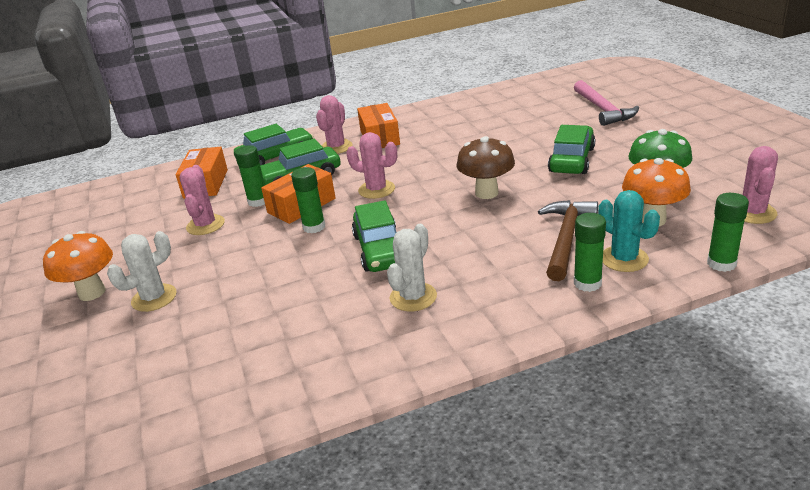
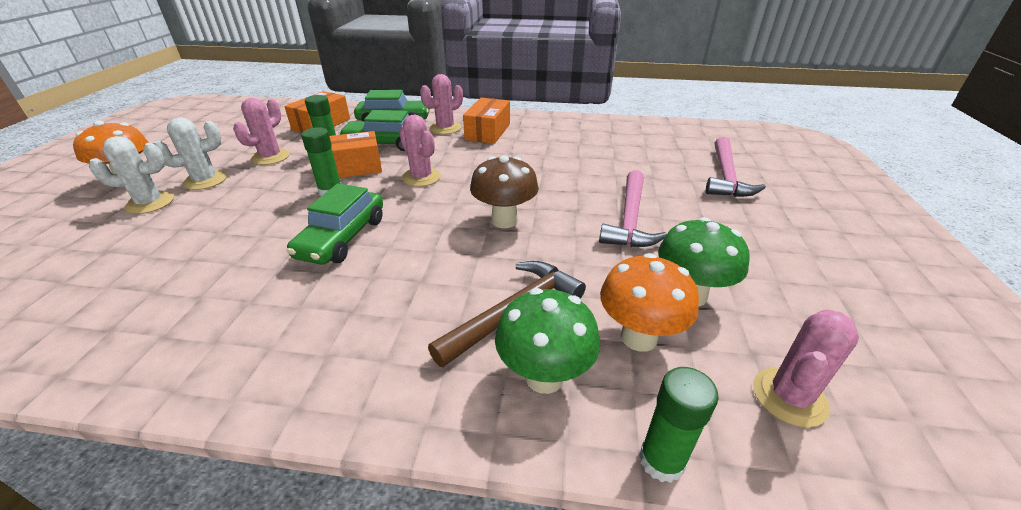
camera: 25 degrees right, 5 degrees up
(413, 297) = (294, 304): white cactus -> white cactus (205, 180)
(571, 160) = (630, 219): green car -> pink hammer
(587, 283) = (464, 388): green glue stick -> none
(624, 259) = (544, 377): turquoise cactus -> green mushroom

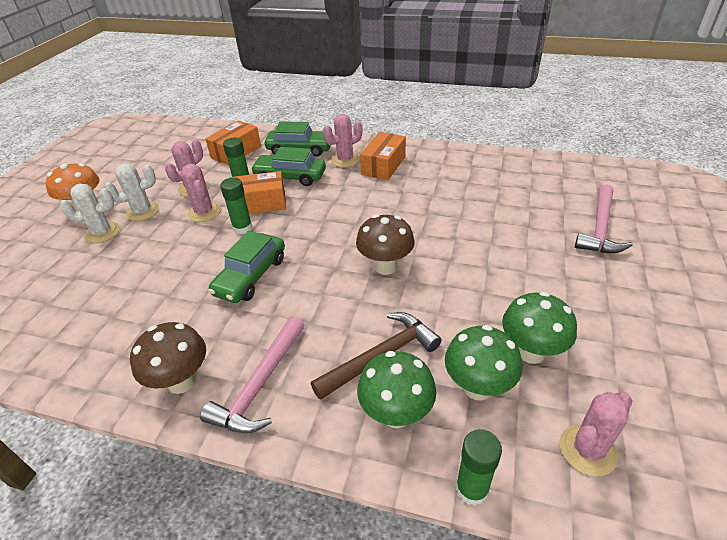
camera: 10 degrees right, 5 degrees up
(248, 362) = (181, 381): none -> brown mushroom
(421, 177) = (319, 216): pink cactus -> pink cactus (204, 212)
(630, 219) = (496, 272): pink hammer -> pink hammer (260, 385)
(638, 337) = (477, 387): orange mushroom -> green mushroom

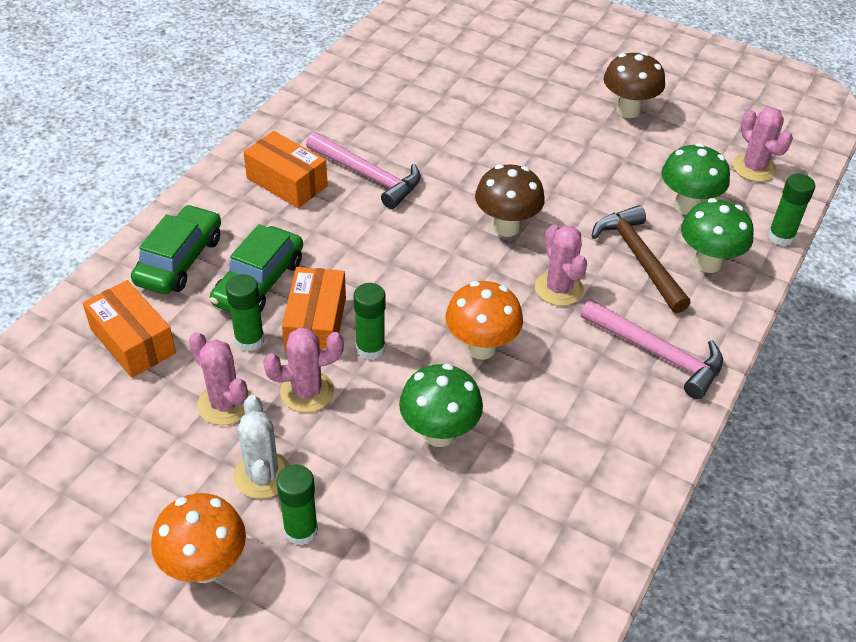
camera: 80 degrees left, 5 degrees up
(102, 233) = (301, 530): white cactus -> green glue stick
(181, 381) = (641, 420): brown mushroom -> brown mushroom (628, 110)
(251, 276) = (481, 347): green car -> orange mushroom
(345, 160) = (247, 216): pink cactus -> pink cactus (559, 288)
(531, 352) = (654, 163): green mushroom -> green mushroom (439, 433)
(600, 228) = (502, 63): pink hammer -> pink hammer (368, 176)

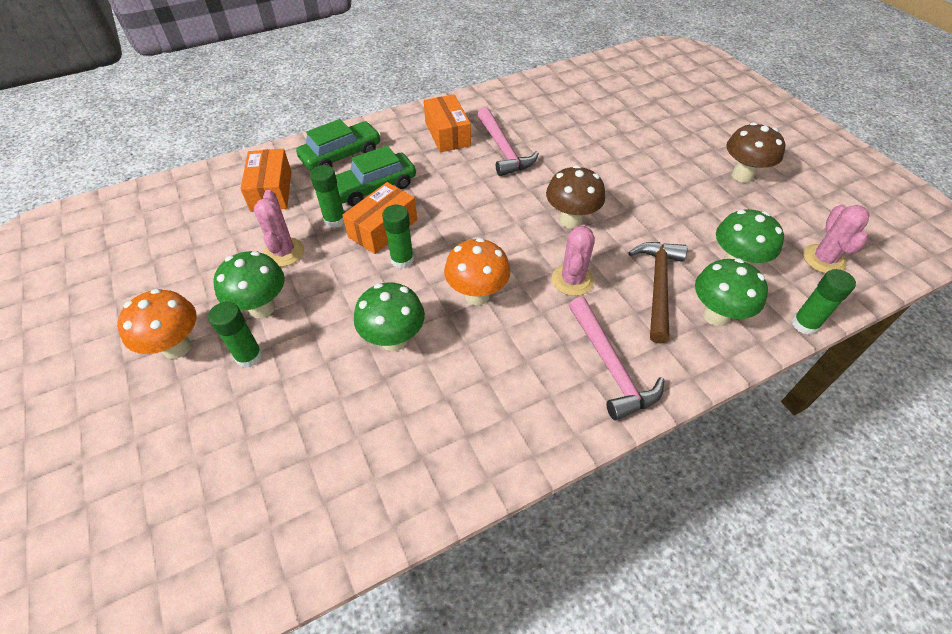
camera: 35 degrees right, 5 degrees up
(262, 475) = (262, 308): white cactus -> green mushroom
(307, 392) = (337, 268): pink cactus -> none

